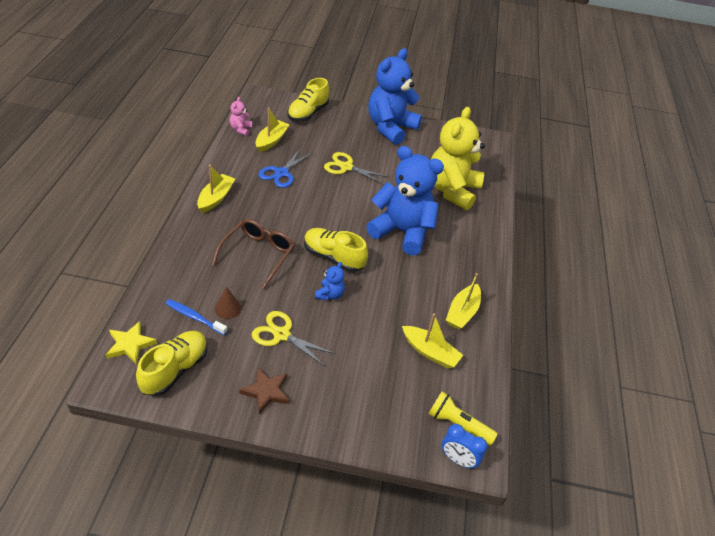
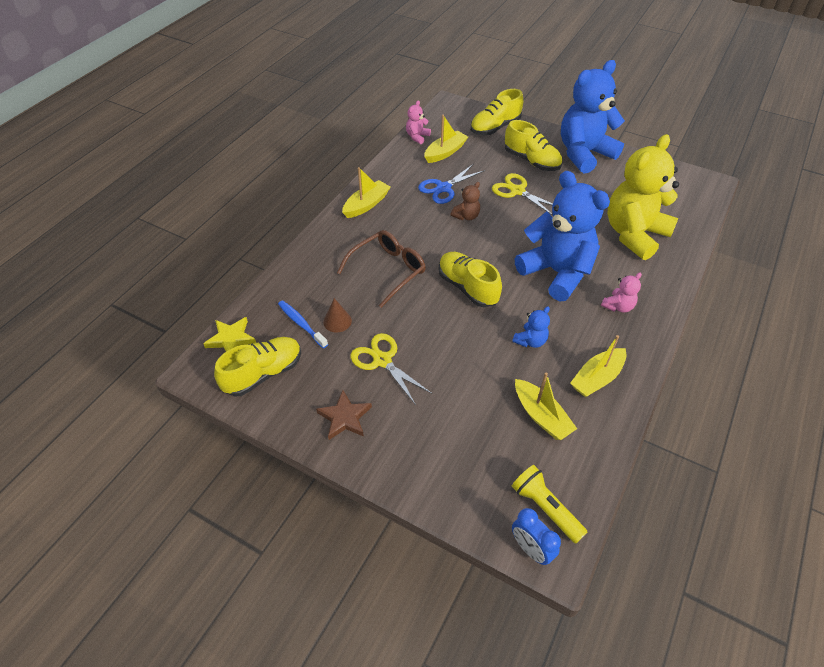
camera: 25 degrees right, 5 degrees up
(310, 195) = (466, 216): none -> brown teddy bear
(330, 294) = (449, 327): blue teddy bear -> blue teddy bear (530, 341)
(349, 139) = (531, 161): none -> yellow shoe
(459, 251) = (618, 306): none -> pink teddy bear

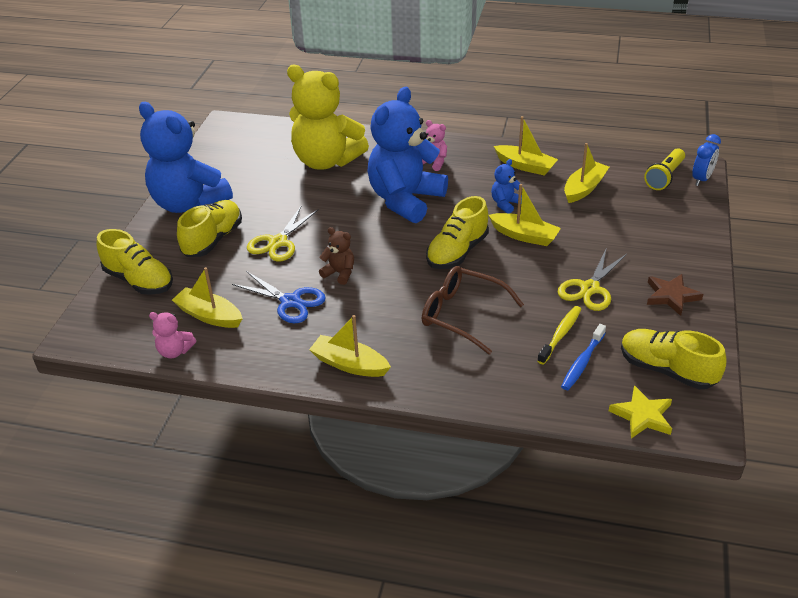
camera: 105 degrees left, 10 degrees down
(337, 321) = (560, 334): brown cone -> yellow toothbrush
(475, 339) = (524, 236): none -> yellow boat
(530, 341) = (505, 204): blue teddy bear -> blue teddy bear turned 75 degrees counterclockwise

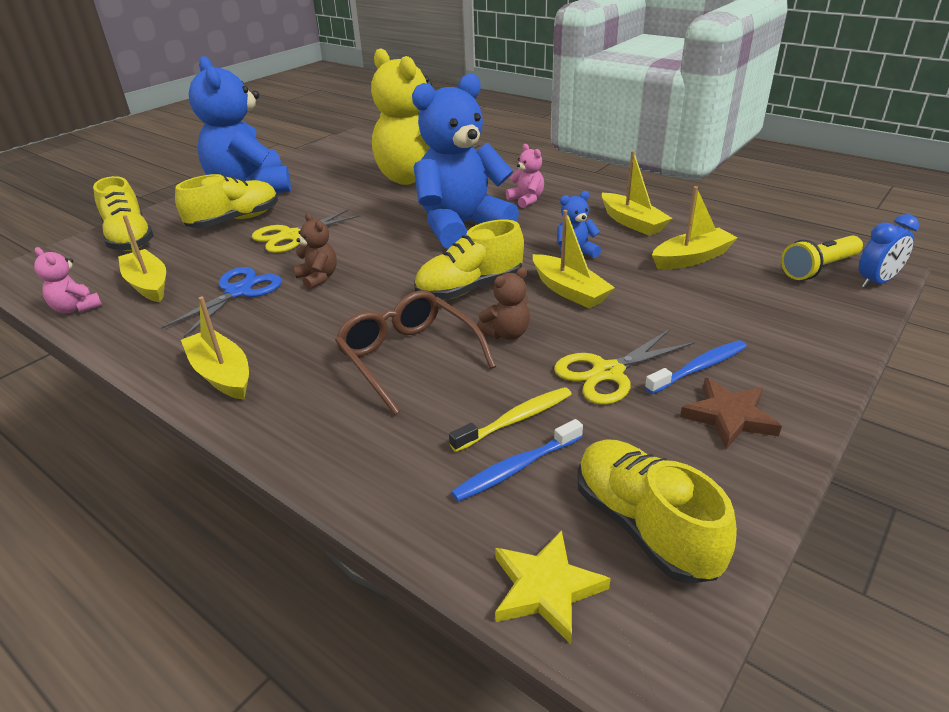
camera: 25 degrees right, 5 degrees down
(290, 301) = (238, 292): blue scissors -> blue scissors turned 120 degrees counterclockwise
(509, 279) = (506, 333): none -> brown teddy bear
(638, 270) = (699, 368): none -> blue toothbrush

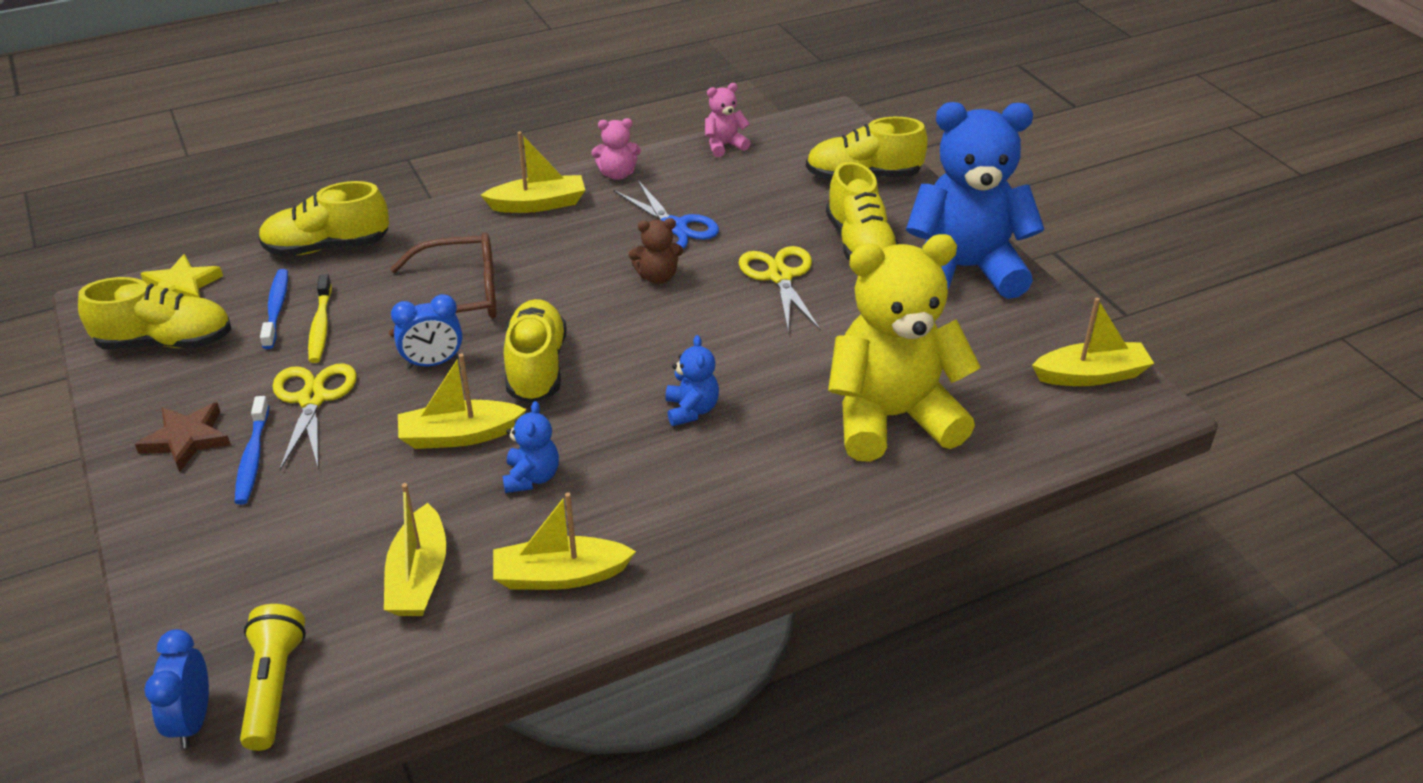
camera: 115 degrees right, 5 degrees up
(148, 284) = (738, 181): yellow boat -> yellow boat (1091, 375)
(378, 492) = (327, 247): none -> yellow shoe
(461, 226) = (691, 410): blue teddy bear -> blue teddy bear, size x0.41
(506, 333) = (433, 363): brown teddy bear -> blue clock
(526, 200) = (724, 501): pink teddy bear -> pink teddy bear (617, 174)

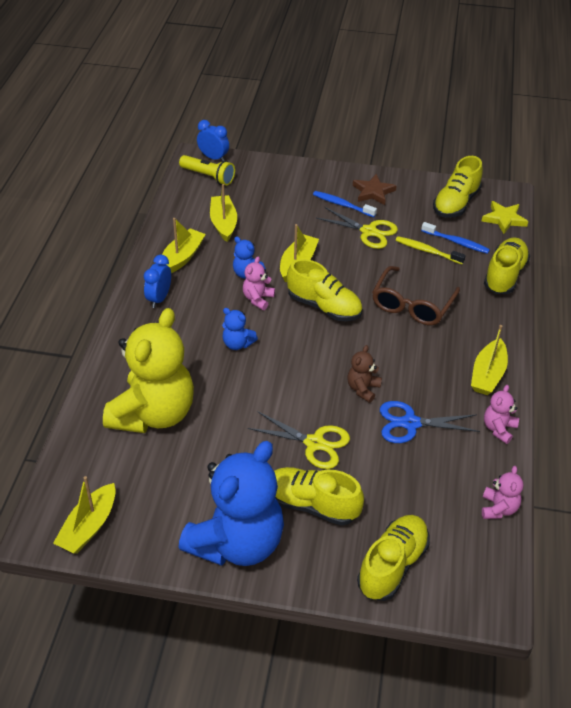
camera: 125 degrees right, 5 degrees up
(419, 576) = (223, 223): yellow boat -> yellow boat turned 45 degrees clockwise
(433, 363) = (361, 275): blue clock -> blue clock (159, 298)
(580, 437) = (258, 299): none -> pink teddy bear

